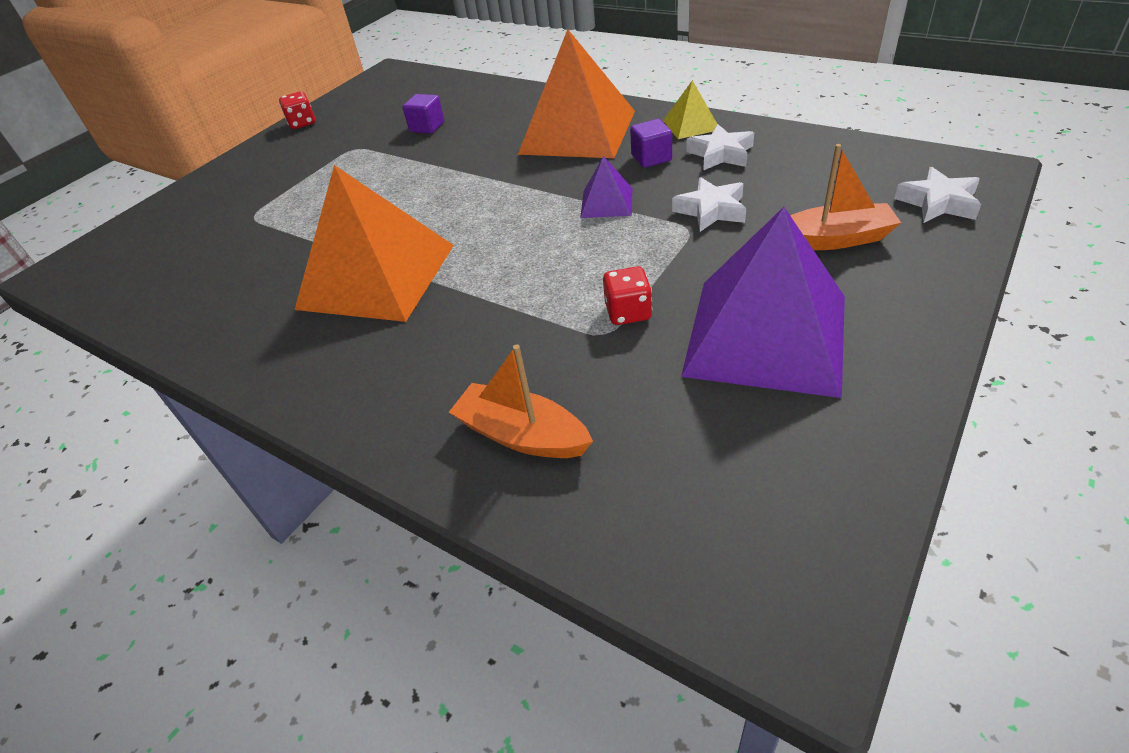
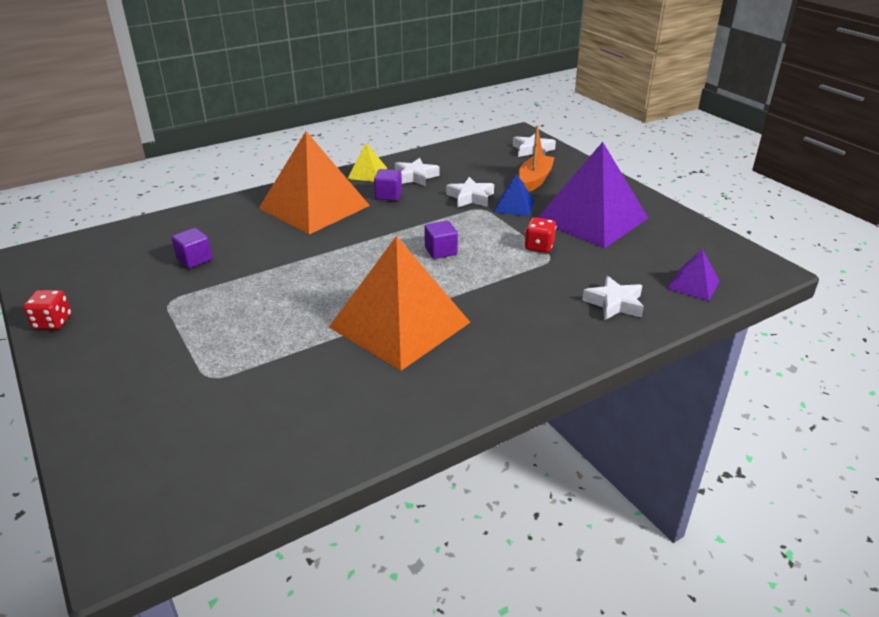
camera: 70 degrees left, 10 degrees down
(522, 435) = (614, 303): orange boat -> white star
(550, 242) = (440, 251): none -> purple cube
(606, 202) = (420, 222): purple pyramid -> purple pyramid (693, 284)
(726, 251) = (514, 206): none -> blue pyramid

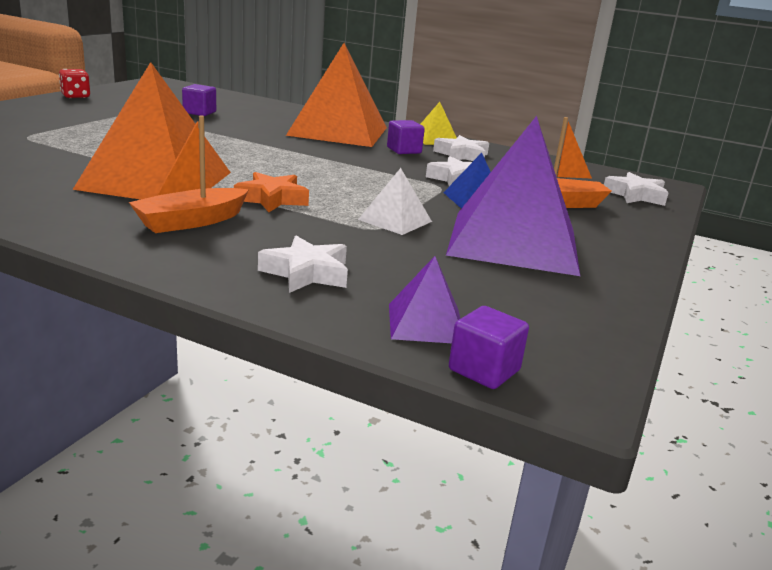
camera: 55 degrees right, 10 degrees down
(440, 251) = (320, 180): purple cube -> purple cube (484, 370)
(473, 282) = (272, 199): none -> orange star
(505, 327) = (191, 221): none -> orange boat
(539, 247) = (395, 220): red dice -> white pyramid

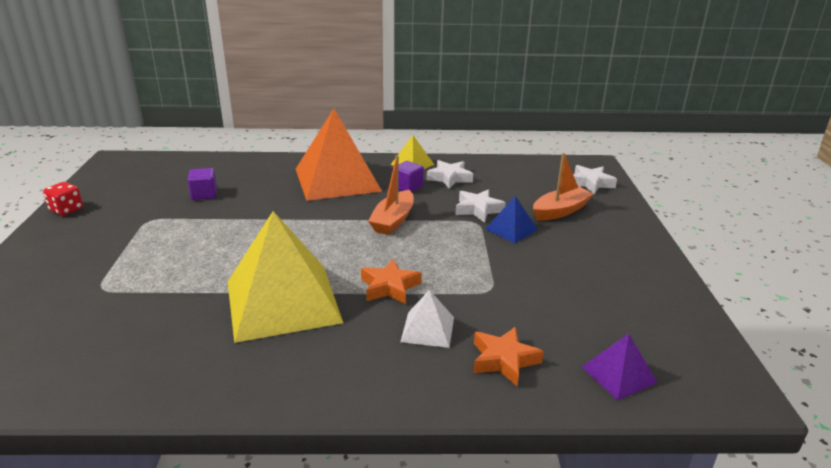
camera: 25 degrees left, 5 degrees up
(156, 180) = (283, 301): orange pyramid -> yellow pyramid
(191, 221) = (368, 340): orange boat -> orange boat (393, 220)
(306, 273) = (503, 360): white star -> orange star
(395, 220) = (491, 275): white pyramid -> white pyramid (427, 329)
(484, 370) = (688, 401): purple cube -> none
(514, 241) = (578, 265): purple pyramid -> none

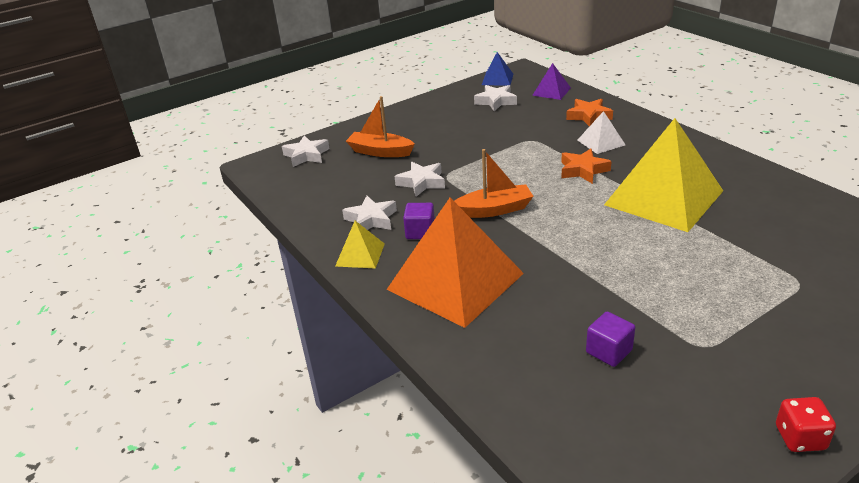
camera: 120 degrees left, 5 degrees up
(511, 229) = (438, 159): blue pyramid -> blue pyramid (497, 79)
(624, 315) = (496, 101): none -> white star

